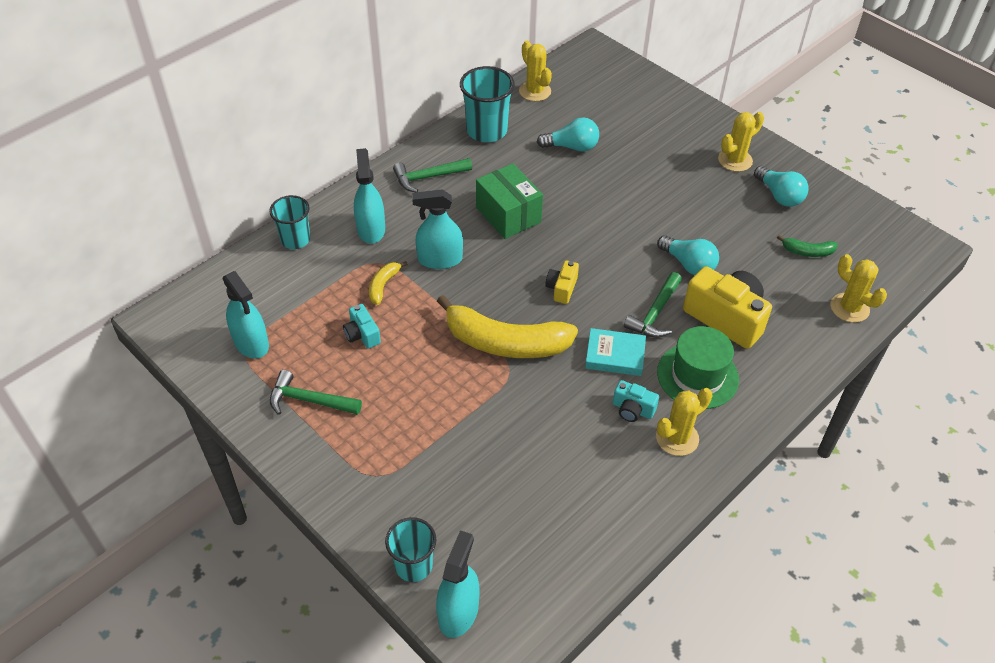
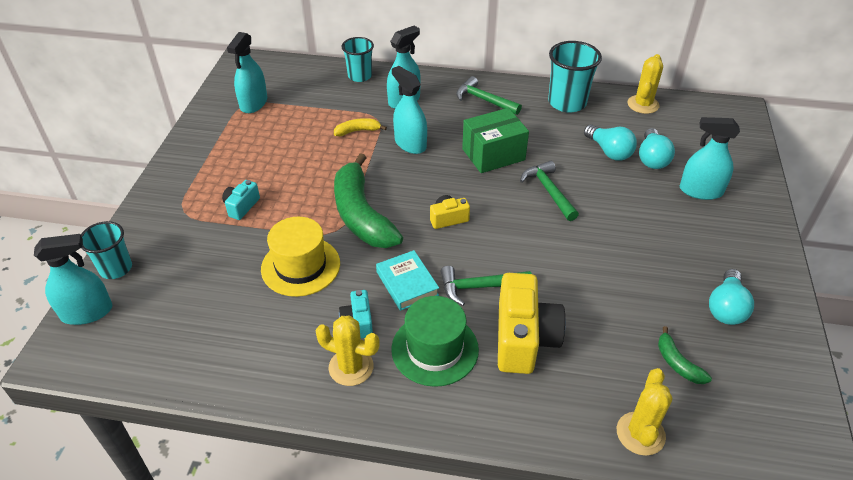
camera: 55 degrees right, 5 degrees down
(309, 400) = (226, 150): green hammer -> green hammer (549, 191)
(362, 335) = (303, 144): turquoise camera -> turquoise camera (241, 206)
(505, 342) = (361, 215): yellow banana -> green banana
(508, 215) = (493, 154): green box -> green box turned 45 degrees clockwise
(534, 417) = (300, 266): none -> yellow hat
(661, 129) = (700, 191): none -> turquoise spray bottle
(688, 264) = (560, 283): turquoise light bulb -> turquoise light bulb (652, 158)
(735, 160) = (729, 255): yellow cactus -> none

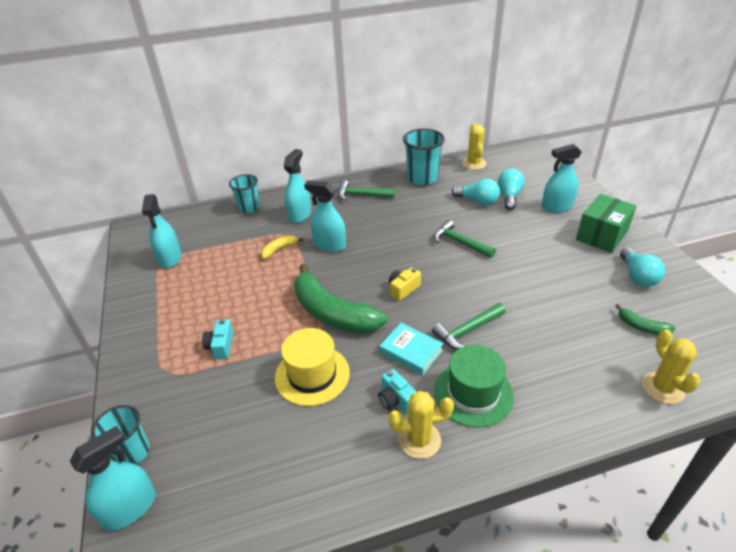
camera: 25 degrees left, 5 degrees down
(493, 154) = (399, 231): green box -> green box (601, 235)
(523, 338) = (530, 355): yellow camera -> none
(652, 158) = (509, 196): turquoise light bulb -> turquoise light bulb turned 150 degrees counterclockwise

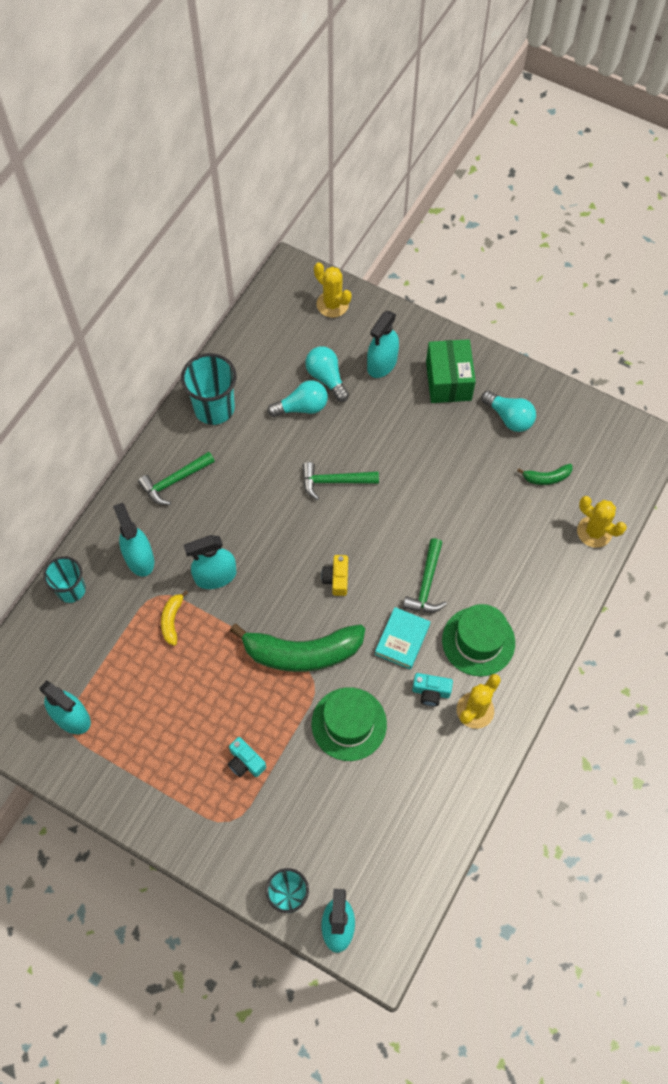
camera: 45 degrees left, 25 degrees up
(312, 375) = (349, 724): yellow hat -> green hat
(411, 351) = (402, 640): turquoise book -> turquoise book turned 60 degrees counterclockwise
(474, 164) = (247, 344): yellow cactus -> yellow cactus (332, 304)

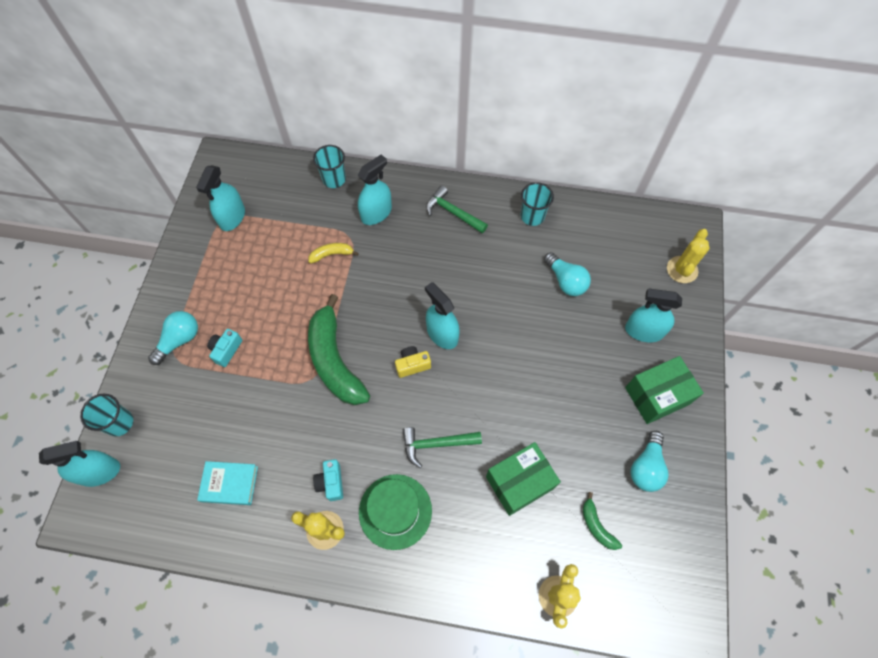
camera: 70 degrees right, 0 degrees up
(214, 408) = (532, 216): turquoise cup -> turquoise cup, size x0.66
(215, 576) = (381, 271): turquoise spray bottle -> turquoise spray bottle (442, 334)
(326, 378) = (604, 290): turquoise light bulb -> turquoise light bulb (179, 340)
(334, 481) = (505, 331): green hammer -> none
(349, 724) = (281, 420): green hat -> none
(402, 640) = (374, 440): turquoise book -> turquoise book (229, 484)
(488, 525) = (519, 482): none -> green box

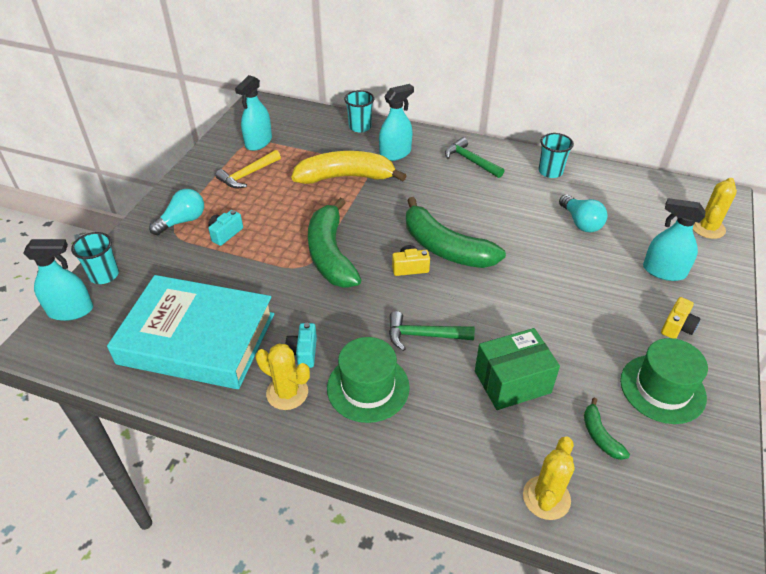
camera: 10 degrees right, 20 degrees down
(229, 484) = (197, 338): turquoise book -> turquoise book, size x2.37
(231, 266) = (248, 175): none -> yellow hammer
(332, 254) = (346, 177): yellow banana -> yellow banana, size x2.26
(442, 334) = (445, 247): turquoise spray bottle -> green banana
(646, 467) = (662, 388): turquoise light bulb -> green hat
(657, 396) = (677, 327): green box -> yellow camera

